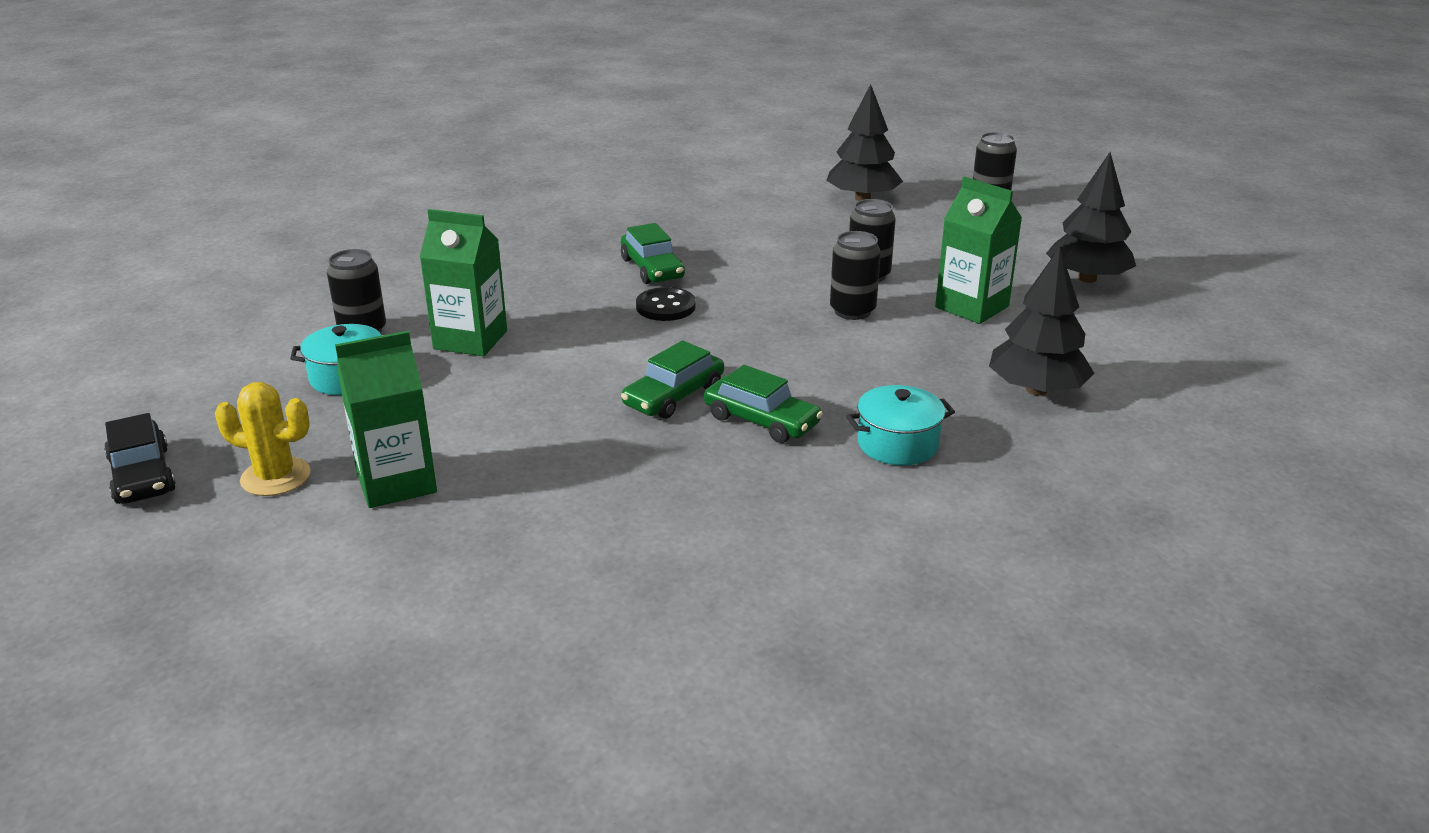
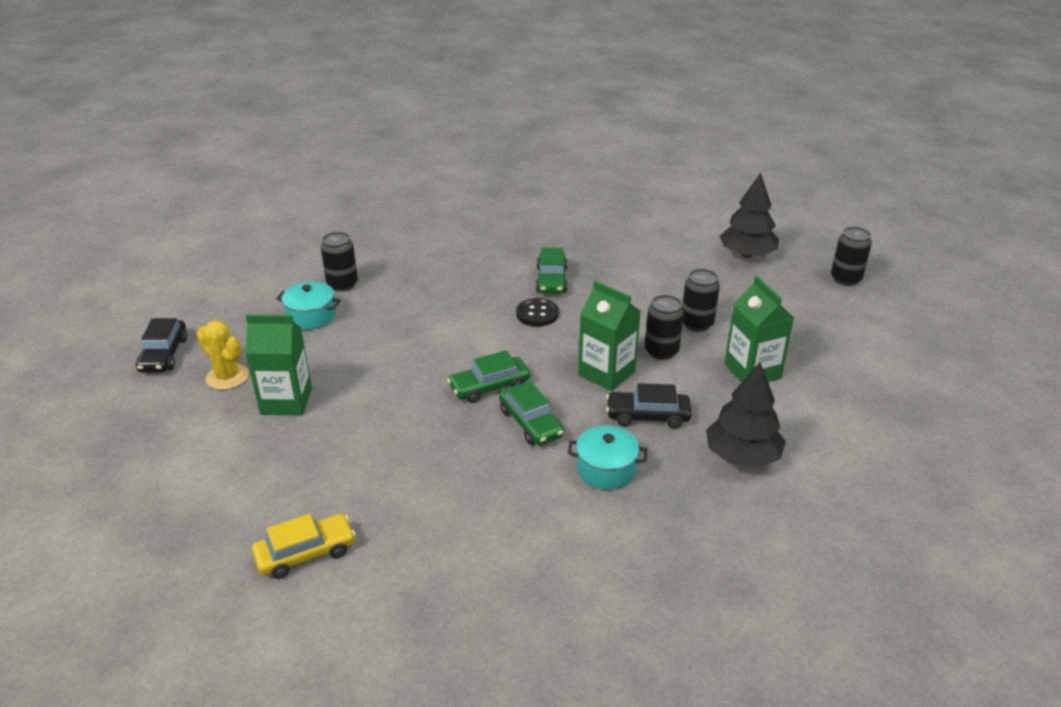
camera: 25 degrees right, 5 degrees up
(470, 340) = (399, 308): green carton -> green carton (606, 373)
(586, 650) = (306, 553): none -> yellow car
(896, 378) = (647, 416): none -> black car
(1087, 278) = (865, 370): black tree -> none

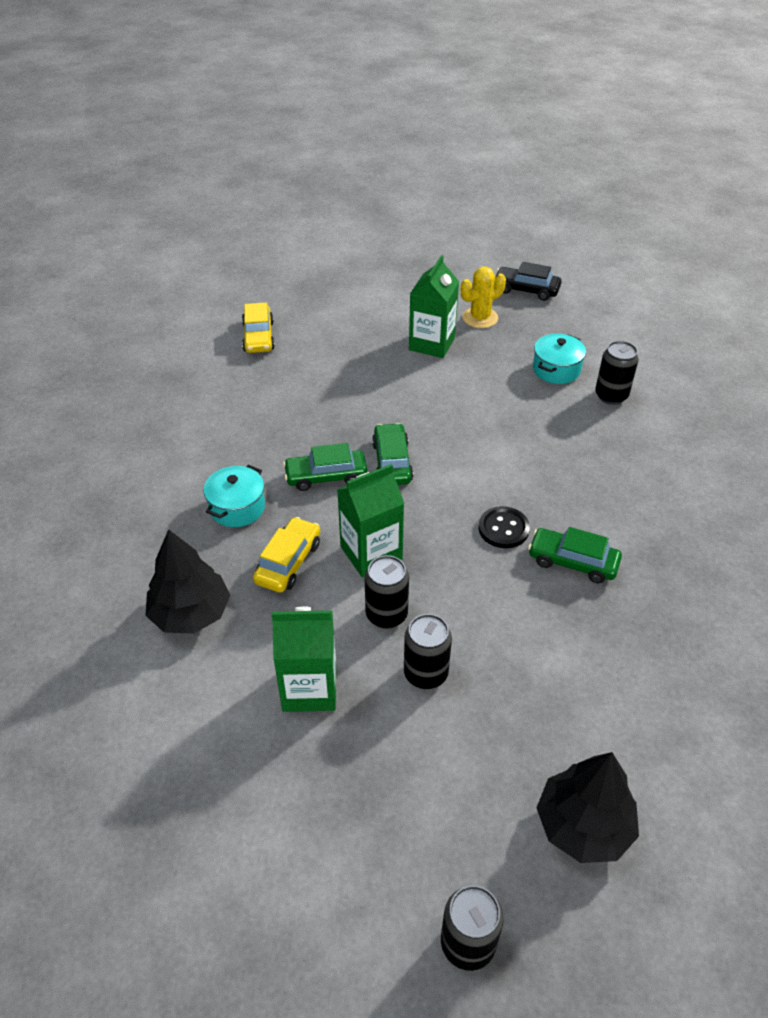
camera: 110 degrees right, 10 degrees up
(647, 416) = (288, 562): black car -> yellow car

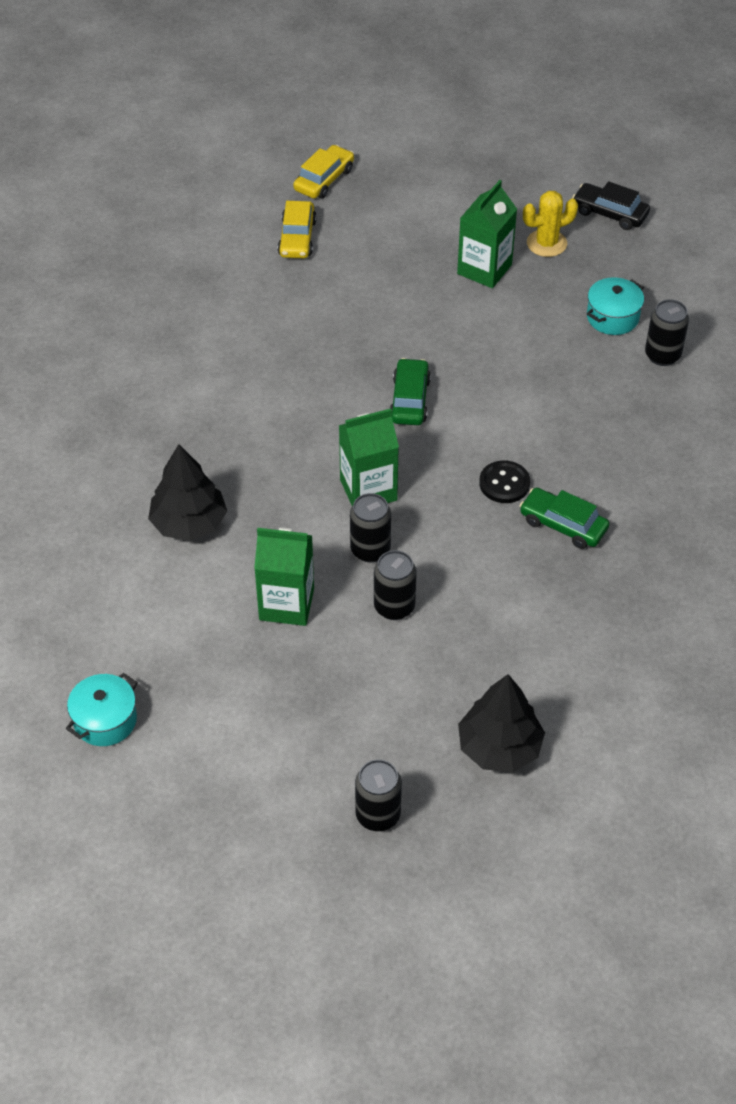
camera: 10 degrees right, 5 degrees up
(237, 507) = (246, 427): turquoise pot -> turquoise pot (105, 720)
(288, 562) = (287, 488): yellow car -> yellow car (324, 180)
(326, 476) = (340, 406): green car -> none

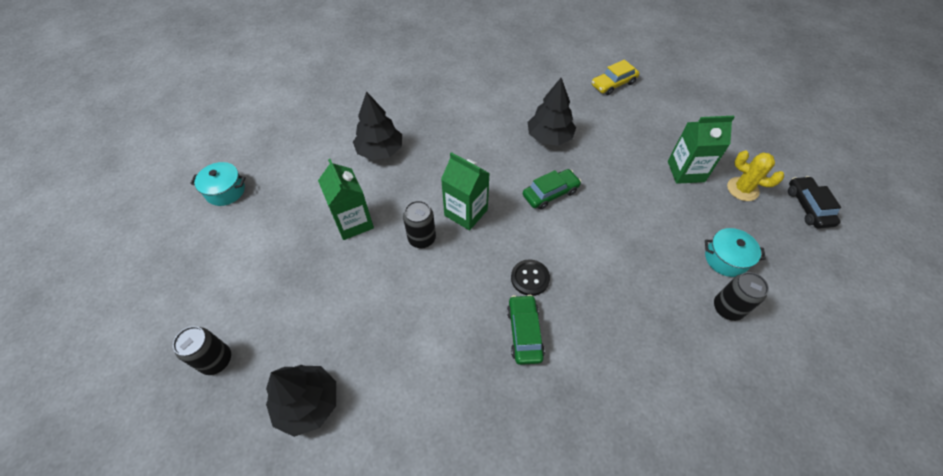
camera: 55 degrees right, 5 degrees up
(324, 180) = (665, 71): yellow car -> none
(325, 349) = (549, 137): none -> black tree
(394, 607) = (387, 275): black can -> none

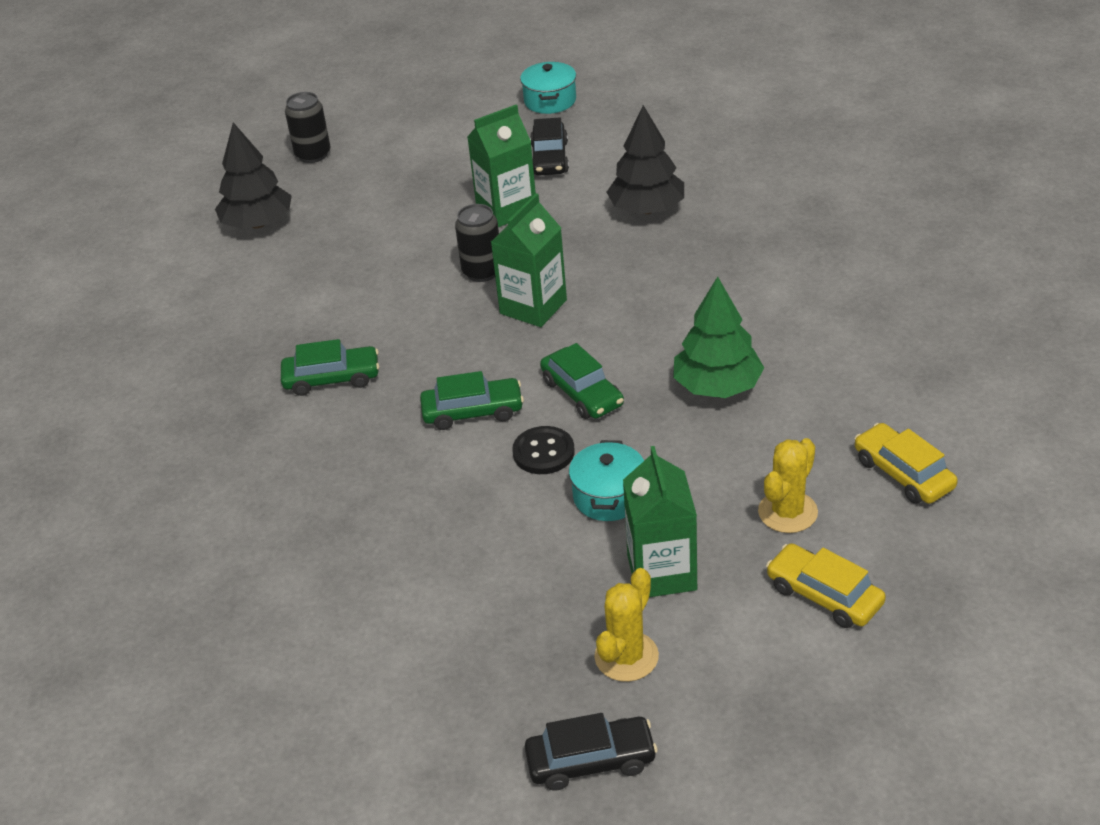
camera: 90 degrees right, 15 degrees down
(301, 195) = (549, 158): none -> black car
(530, 278) = (417, 379): black button -> black button (543, 452)
(549, 137) = (717, 386): black tree -> green tree
(564, 248) = (473, 412): none -> green car
(640, 123) = (787, 512): none -> yellow cactus
(691, 118) = (824, 595): none -> yellow car
(726, 259) = (457, 609): turquoise pot -> turquoise pot (609, 496)
(727, 308) = (361, 599): black can -> none

